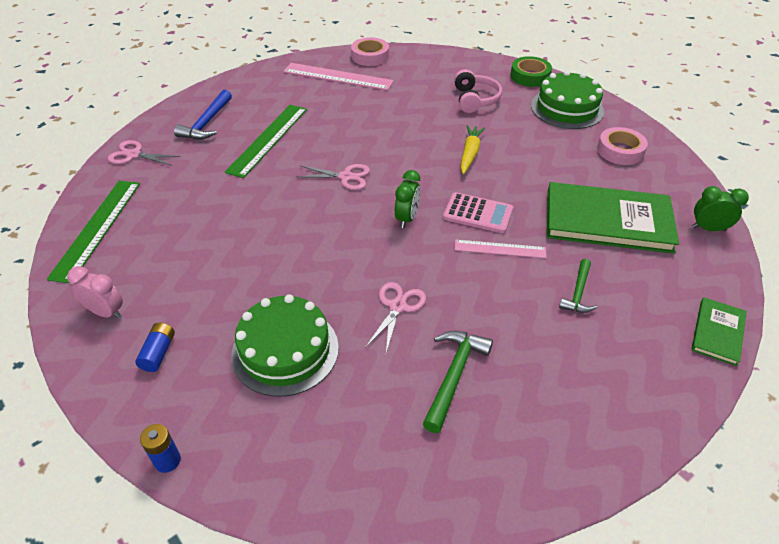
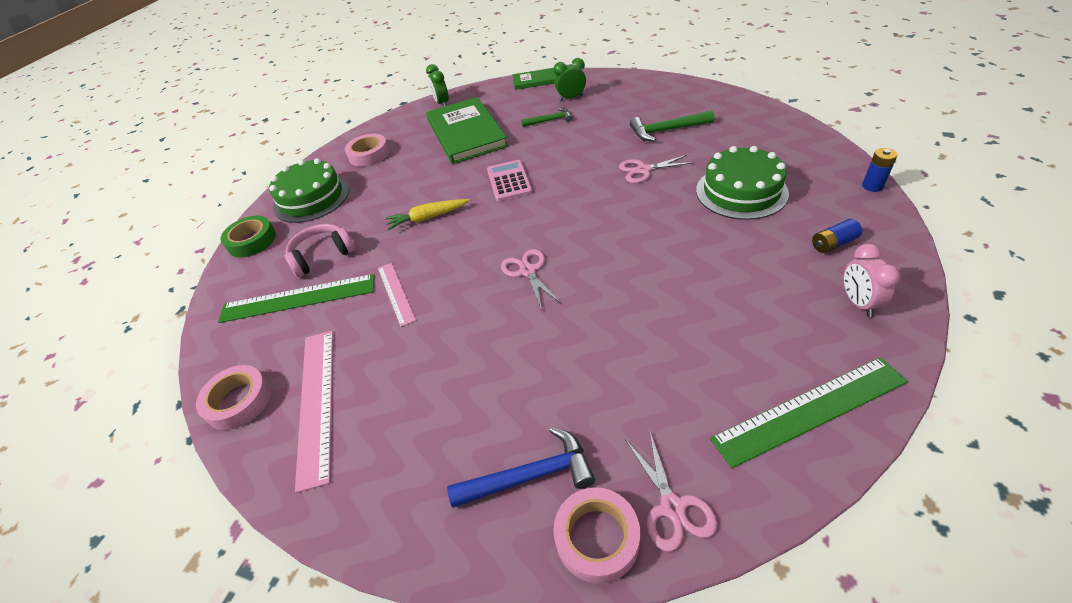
camera: 115 degrees left, 0 degrees up
(155, 129) = (597, 538): none -> pink tape
(268, 139) = (514, 375): green ruler -> green ruler (298, 298)
(407, 218) = (550, 209): green clock -> green clock (571, 98)
(500, 249) = (539, 158): pink ruler -> pink ruler (396, 293)

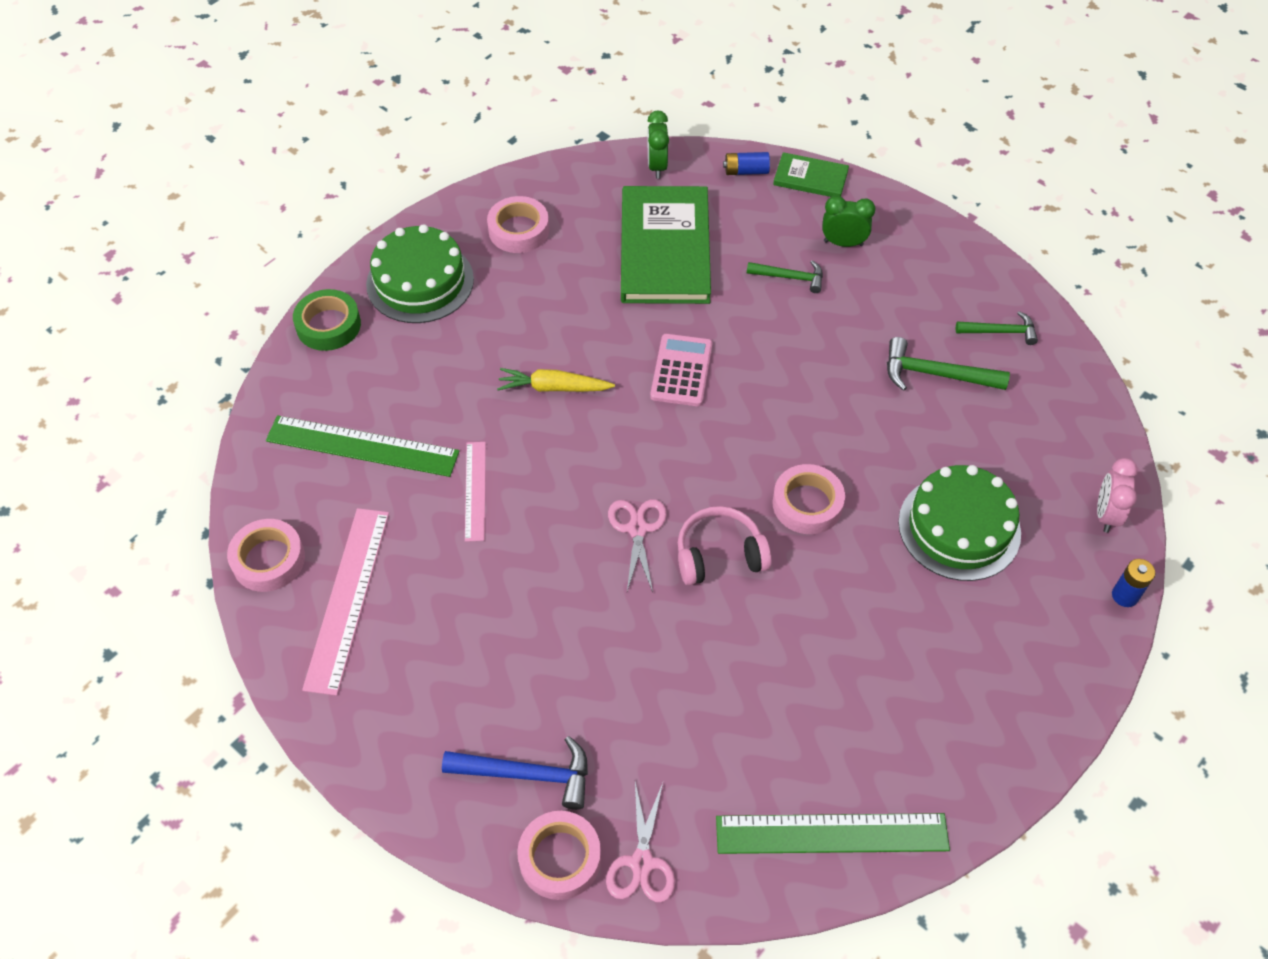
camera: 15 degrees right, 10 degrees up
(322, 256) = (407, 391): pink headphones -> pink headphones (719, 555)
(635, 215) = (807, 504): none -> pink tape
(643, 170) = (861, 433): pink scissors -> none
(688, 102) = (1000, 332): none -> green hammer
(833, 244) = (1009, 656): blue battery -> blue battery (746, 171)
(858, 303) = (974, 743): pink clock -> pink clock (1106, 514)

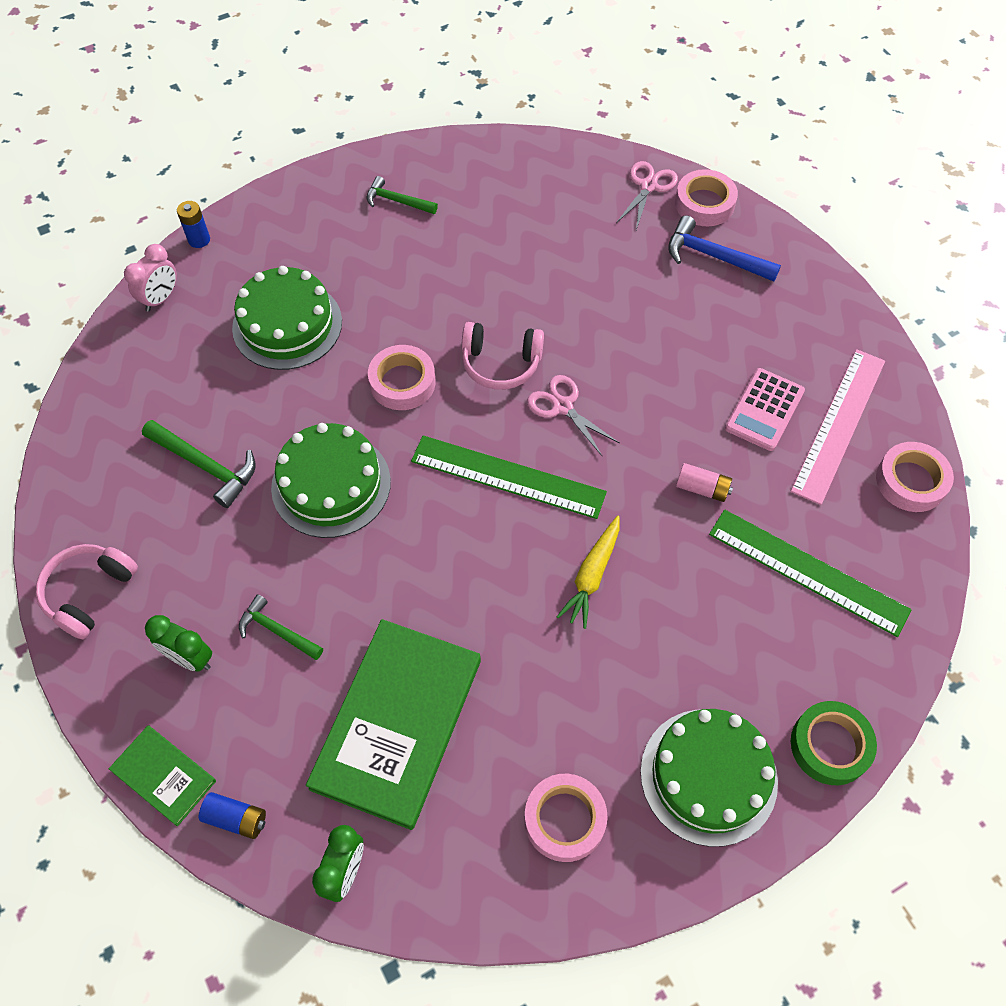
camera: 160 degrees left, 5 degrees up
(475, 490) = (702, 488): pink ruler -> pink battery
(554, 388) = (592, 575): yellow carrot -> yellow carrot turned 90 degrees clockwise
(637, 529) = (562, 406): pink scissors -> pink scissors turned 120 degrees clockwise
(681, 371) = (452, 552): pink calculator -> pink calculator (764, 410)
(816, 392) = (331, 484): none -> green cake
(831, 833) = (511, 166): green ruler -> green ruler (508, 477)
(952, 260) = (89, 593): none -> pink headphones
(1000, 332) = (109, 490): green hammer -> green hammer (397, 201)

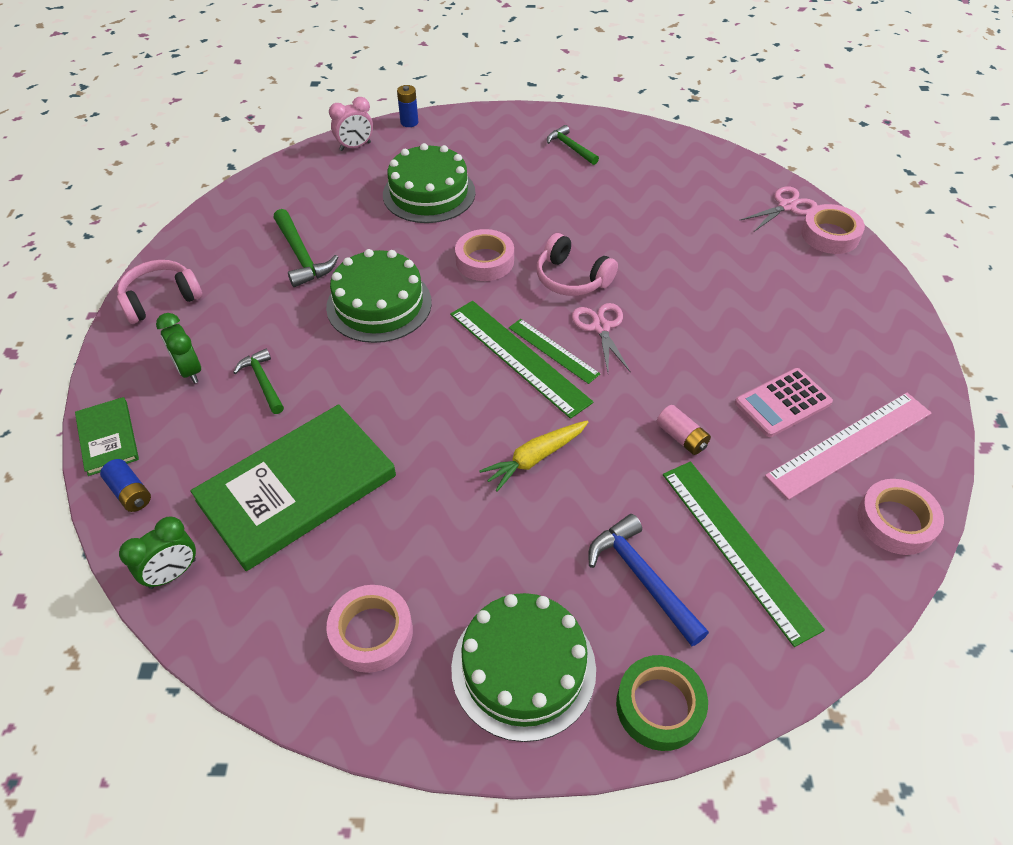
camera: 30 degrees right, 10 degrees down
(535, 453) = (553, 350): none -> green ruler
(714, 256) = (813, 274): blue hammer -> blue hammer (642, 578)

